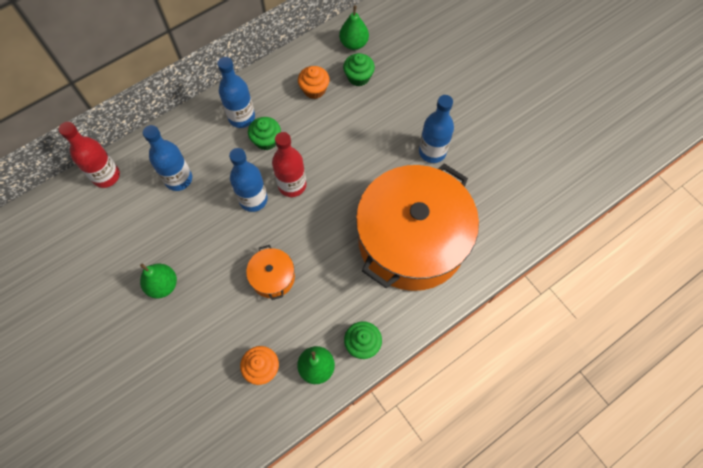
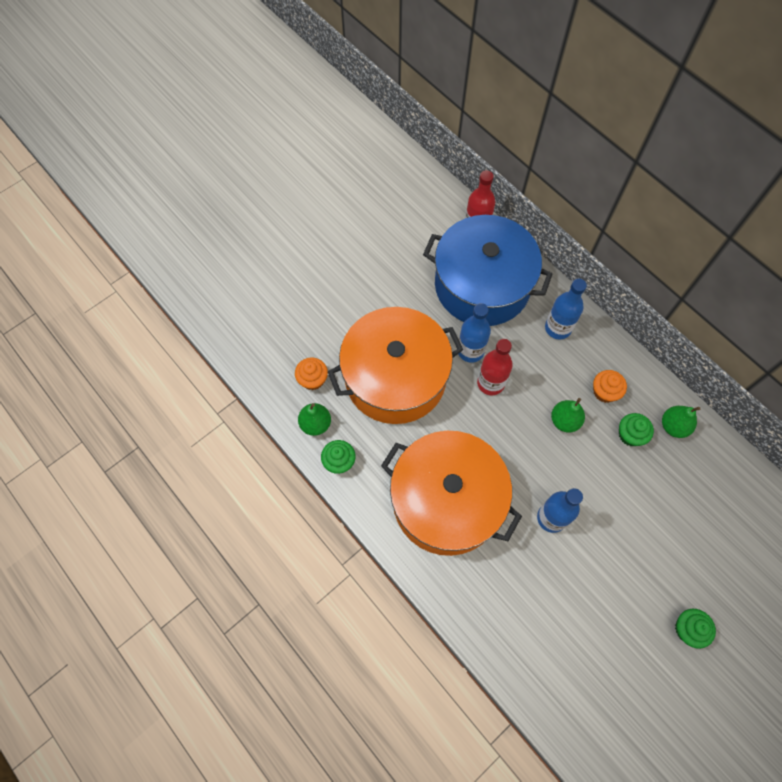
camera: 85 degrees right, 0 degrees up
(163, 285) = (380, 291): green pear -> green pear (564, 421)
(178, 179) = (482, 285): blue bottle -> blue pot
(266, 140) = (536, 354): green cupcake -> green cupcake (688, 629)
(273, 277) = (395, 377): orange pot -> orange pot, size x2.50

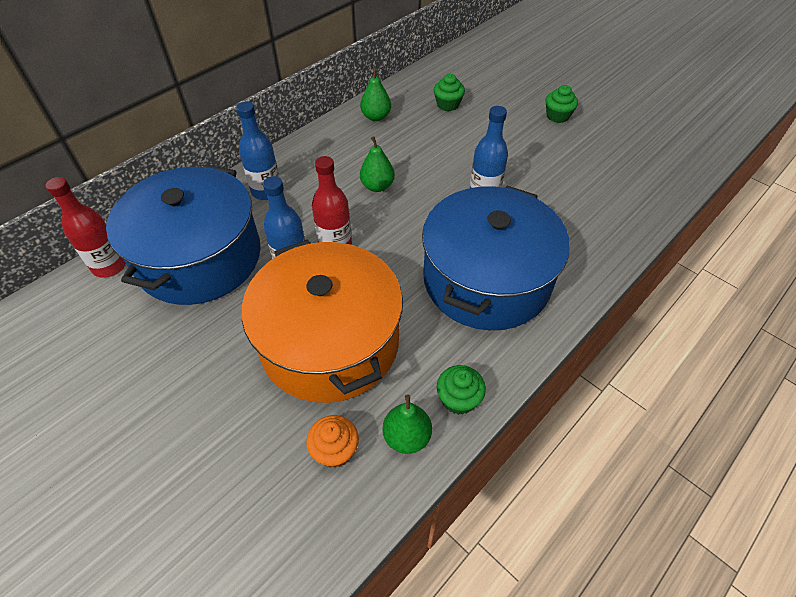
camera: 95 degrees left, 15 degrees down
(446, 501) = (486, 279): orange pot -> blue pot
(604, 392) = (343, 158): orange cupcake -> none
(630, 435) = (387, 142): green cupcake -> green cupcake (448, 104)

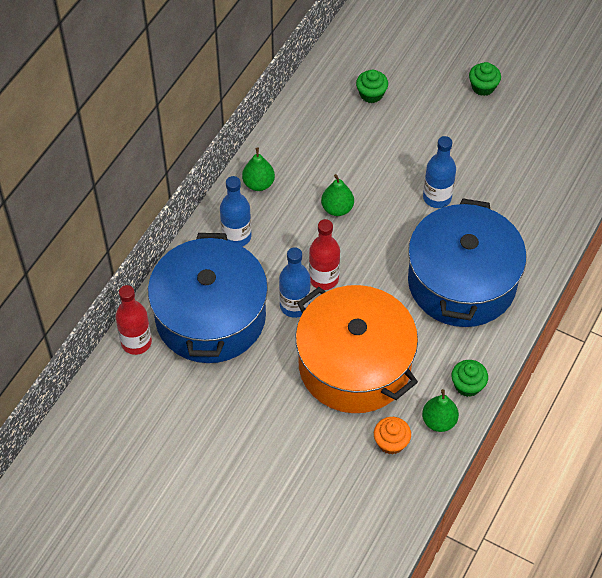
camera: 15 degrees left, 5 degrees up
(376, 117) = (305, 125): green pear -> green pear (258, 184)

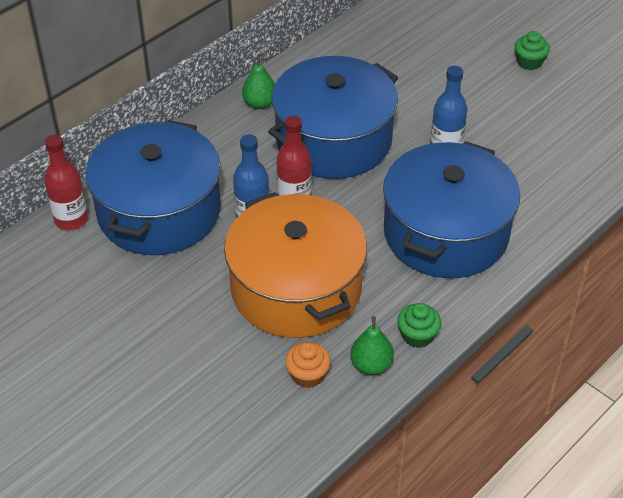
camera: 15 degrees right, 10 degrees down
(236, 236) = (217, 145): blue bottle -> none
(337, 208) = (333, 140): green pear -> blue pot
(371, 94) = (408, 48): green cupcake -> none

